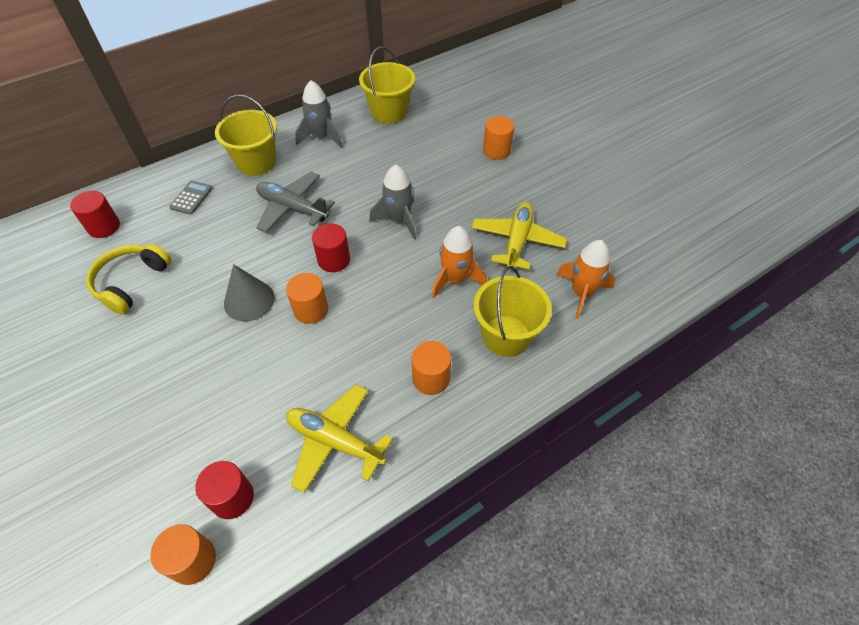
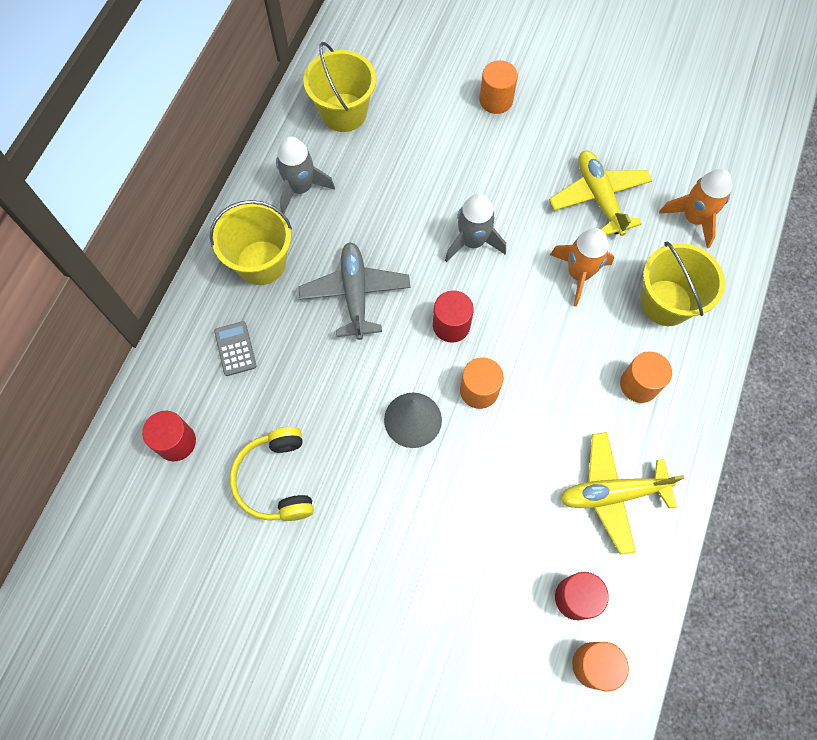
camera: 35 degrees left, 15 degrees up
(292, 208) = (355, 294): grey plane -> grey plane turned 90 degrees clockwise

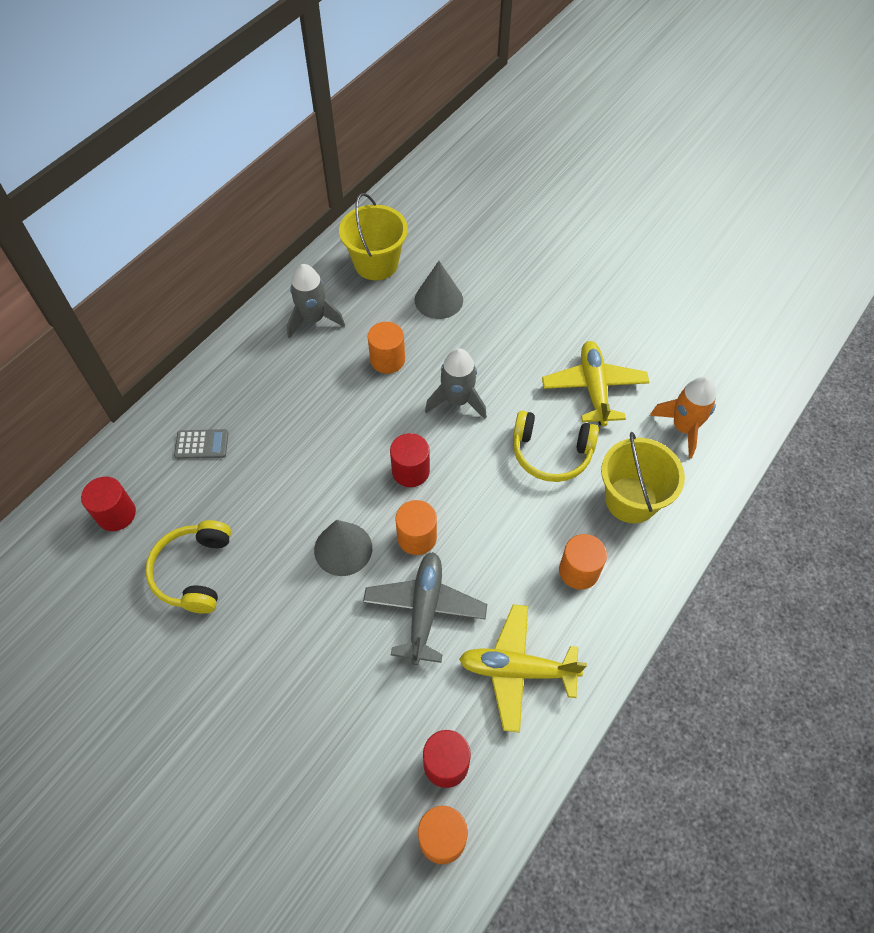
camera: 15 degrees right, 10 degrees down
(235, 348) = (201, 444): grey calculator -> grey calculator turned 90 degrees clockwise
(261, 263) = (254, 375): yellow bucket -> none
(355, 294) = (330, 422): grey plane -> grey plane (424, 610)
(419, 138) = (438, 300): none -> grey cone
(496, 100) = (522, 281): orange cylinder -> orange cylinder (387, 360)
(578, 274) = (551, 453): orange rocket -> yellow headphones

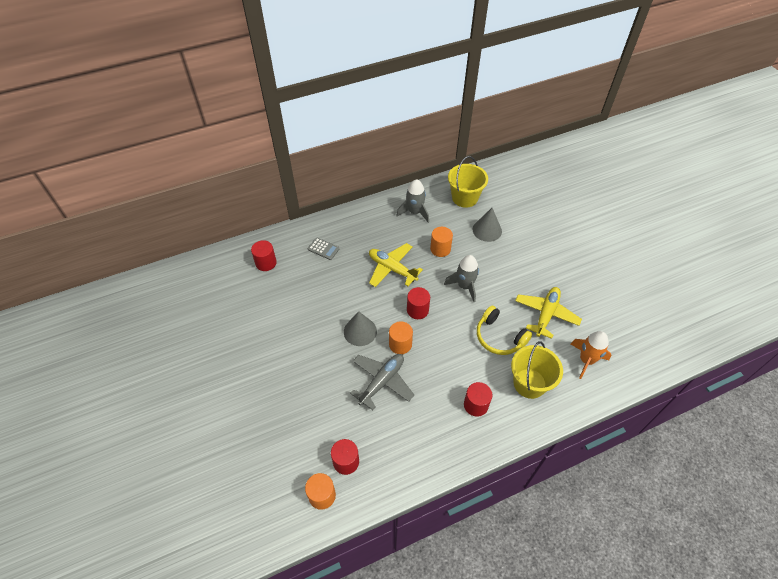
camera: 30 degrees right, 5 degrees down
(194, 572) = (284, 307): yellow headphones -> none
(517, 670) = (410, 437): yellow plane -> yellow plane (392, 269)
(579, 571) = (476, 405): orange cylinder -> red cylinder

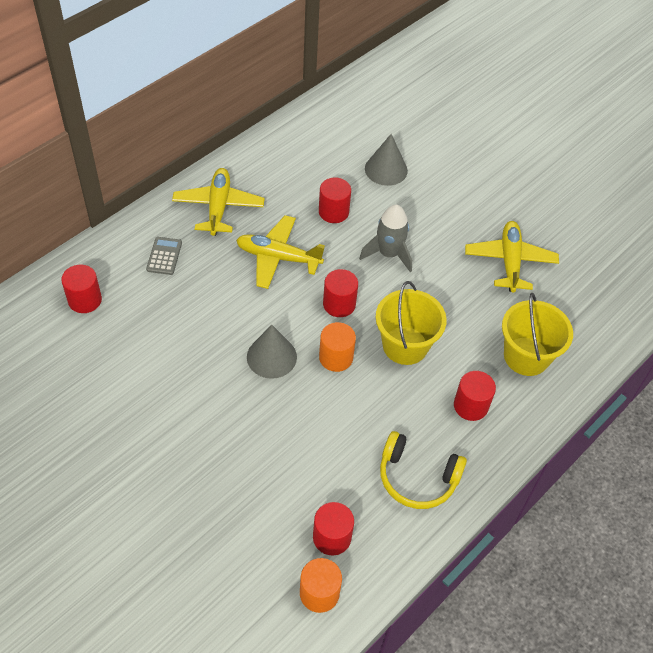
camera: 25 degrees left, 0 degrees up
(323, 249) = (164, 256): grey calculator -> grey calculator turned 90 degrees counterclockwise
(369, 227) = (218, 207): none -> yellow plane
(382, 382) = (333, 415): grey plane -> none
(414, 212) = (274, 170): grey rocket -> none
(440, 249) = (333, 212): orange cylinder -> red cylinder
(464, 198) = (336, 132): yellow bucket -> yellow bucket (405, 345)
(499, 337) = (463, 308): yellow headphones -> yellow headphones (417, 477)
(586, 360) = (583, 305): orange rocket -> none

